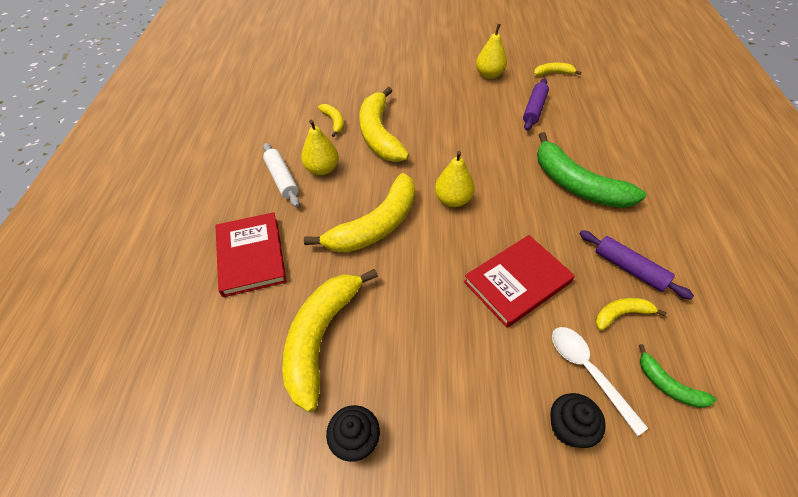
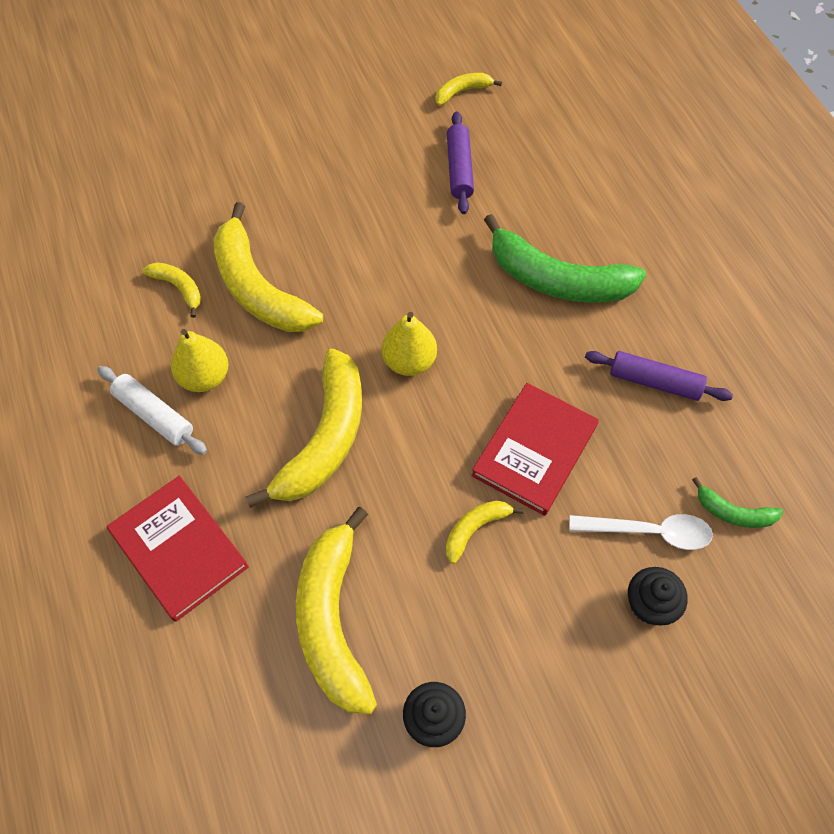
camera: 25 degrees left, 10 degrees up
(489, 75) = (372, 123): yellow pear -> none
(588, 371) = (649, 532): white spoon -> white spoon turned 150 degrees clockwise
(621, 314) = (663, 446): yellow banana -> yellow banana (475, 529)

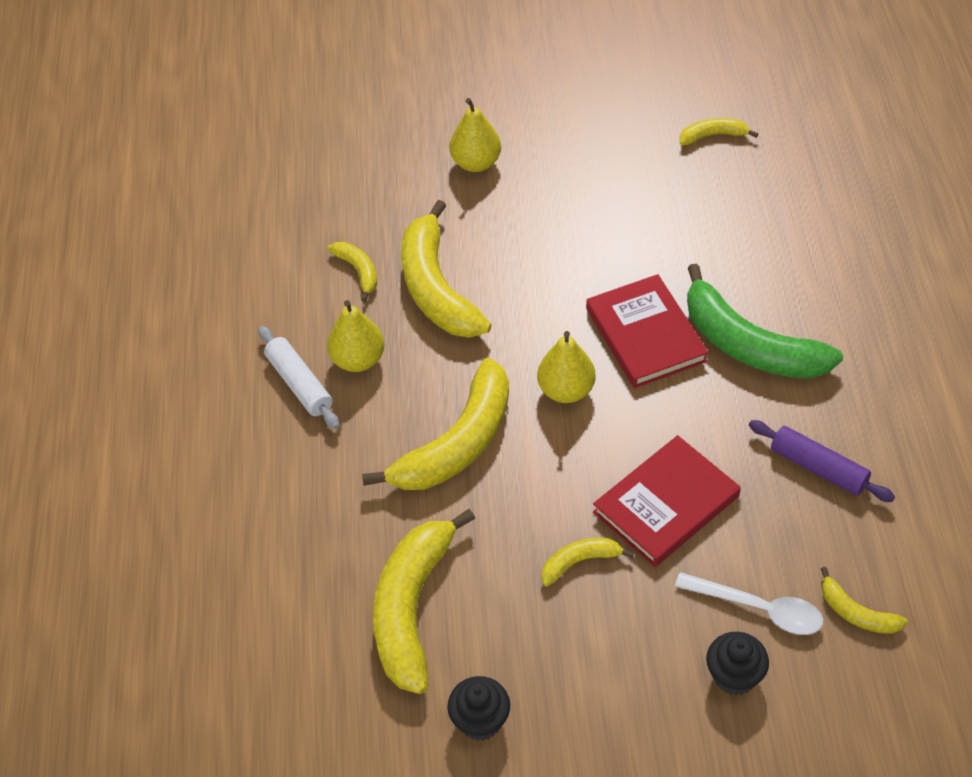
camera: 20 degrees right, 10 degrees down
(179, 549) = (286, 510): red book -> red book (645, 335)
(258, 159) = (476, 163): none -> yellow pear
(459, 169) = (683, 214): purple rolling pin -> none
(733, 512) = (856, 613): green banana -> yellow banana

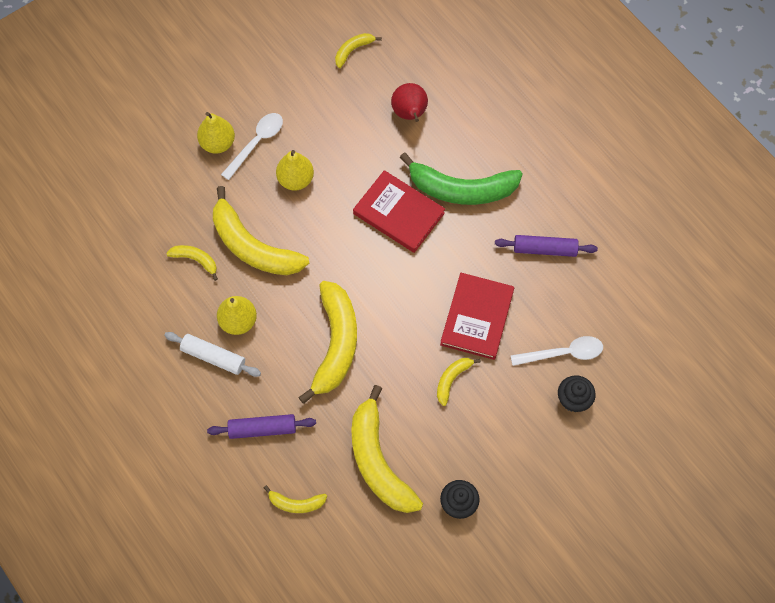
camera: 35 degrees left, 15 degrees up
(296, 493) = (262, 429): none -> purple rolling pin
(522, 182) = (256, 143): none -> white spoon
(566, 390) = (376, 275): yellow pear -> yellow pear (295, 180)
(738, 232) = (410, 114): none -> red pear
(856, 613) = (613, 327): yellow banana -> yellow banana (296, 503)

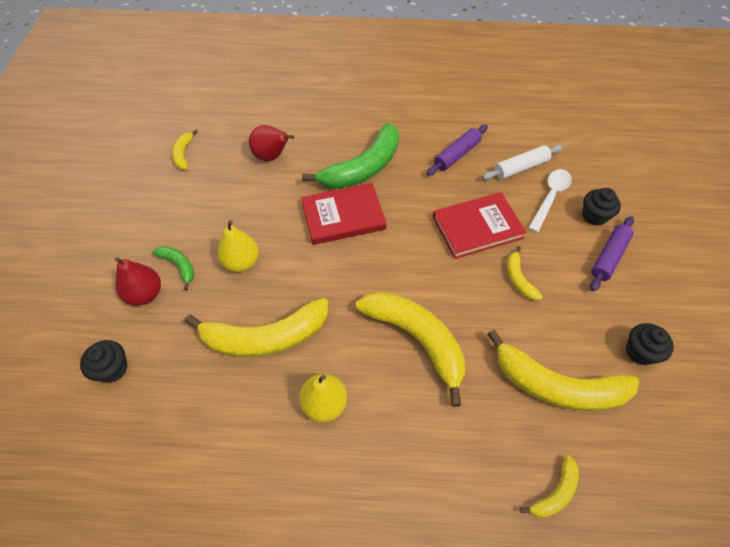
camera: 50 degrees left, 10 degrees down
(154, 176) = (112, 369): none -> black cupcake
(196, 260) = (229, 395): yellow banana -> none
(213, 357) = (340, 455): white rolling pin -> white rolling pin (520, 167)
(218, 143) = (145, 294): yellow pear -> red pear
(256, 143) = (179, 266): white spoon -> green banana
(262, 429) = (452, 465): purple rolling pin -> purple rolling pin (608, 257)
(477, 317) = (477, 227): red book -> red book turned 75 degrees counterclockwise

